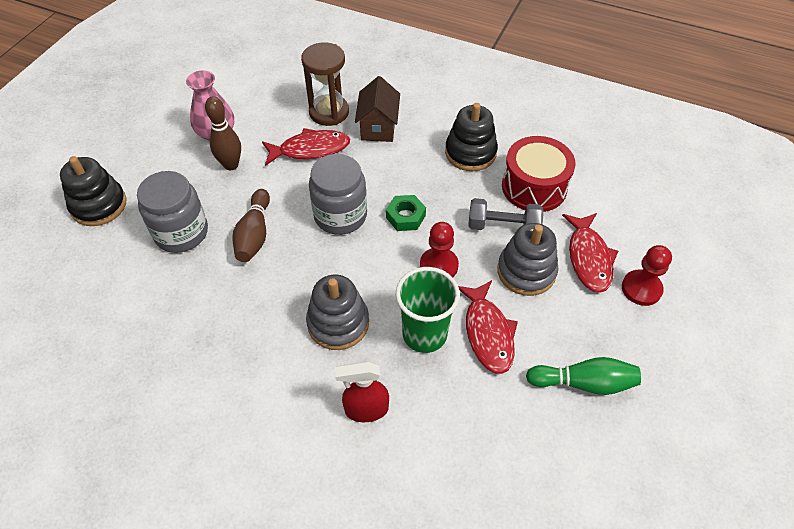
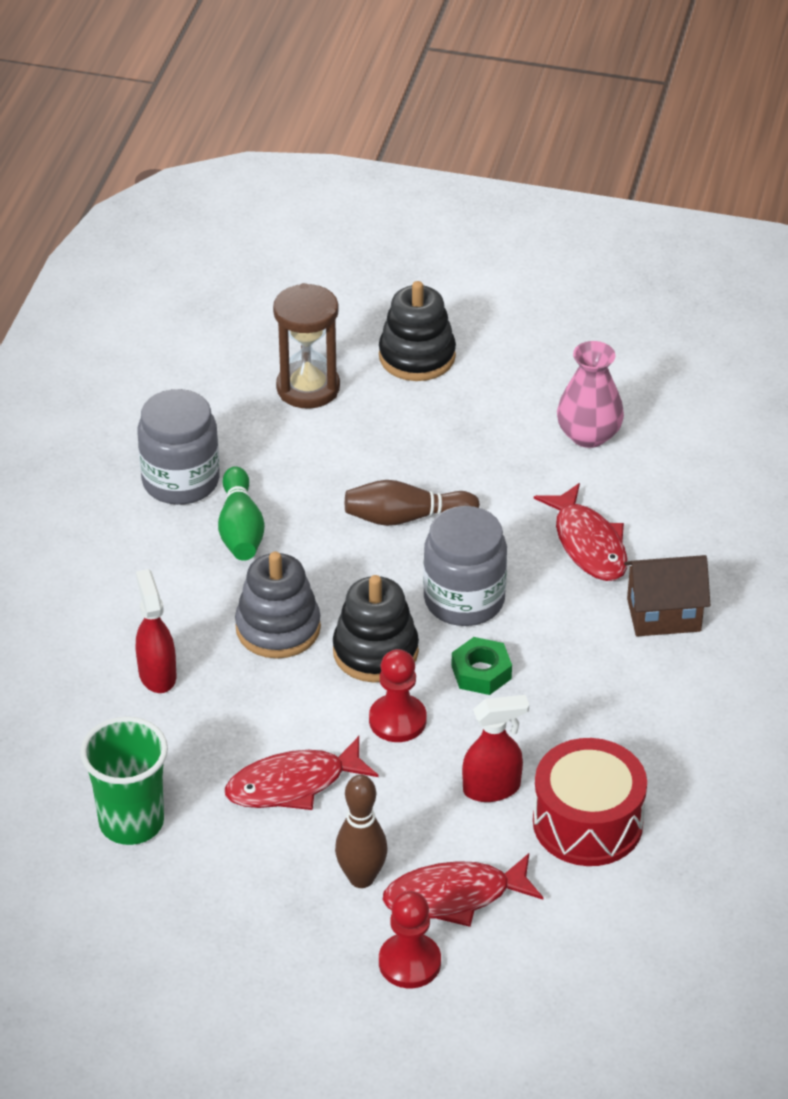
camera: 80 degrees right, 10 degrees down
(181, 233) = (390, 446): grey jar -> grey jar (181, 481)
(231, 165) = (529, 465): brown bowling pin -> brown bowling pin (361, 878)
(329, 112) = (678, 550): brown hourglass -> brown hourglass (308, 388)
(424, 334) = (278, 718): green cup -> green cup (131, 822)
(470, 153) = (641, 736): black stacking toy -> black stacking toy (375, 651)
(503, 226) = (492, 788): grey dumbbell -> red spray bottle
(526, 271) = (410, 821): grey stacking toy -> none
(584, 383) = (232, 893): green bowling pin -> green bowling pin (240, 529)

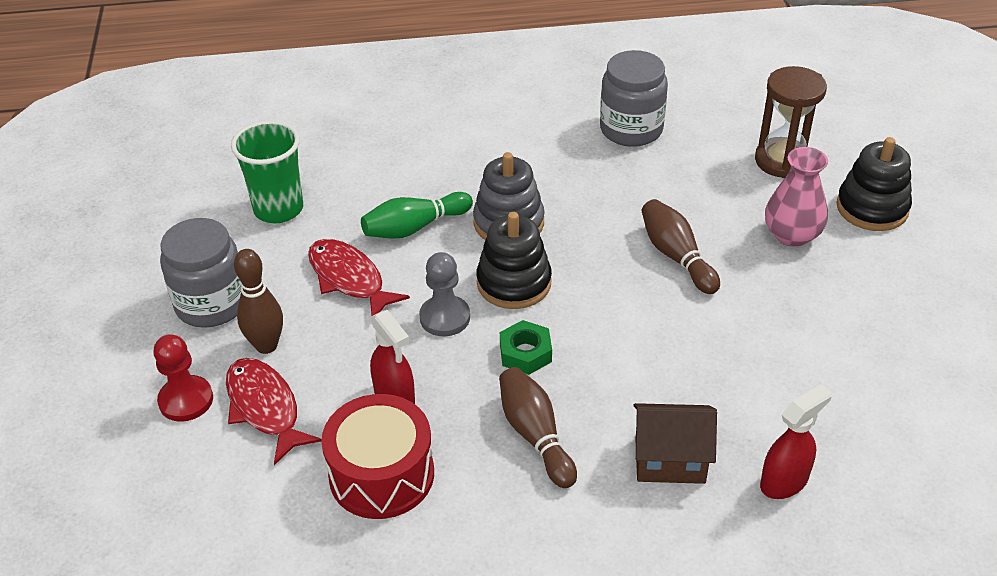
camera: 70 degrees right, 0 degrees up
(157, 674) = (428, 178): red spray bottle -> red spray bottle (784, 481)
(240, 529) = (601, 173): green bowling pin -> green bowling pin (414, 227)
(397, 720) = (445, 317): red pawn -> grey pawn
(464, 600) = (604, 318): grey jar -> grey jar (211, 304)
(588, 435) = (866, 342): pink vase -> pink vase (792, 235)
(588, 544) = (726, 380): red fish -> none
(591, 697) = (535, 435): none -> brown bowling pin
(663, 615) = (670, 460): brown house -> brown house turned 60 degrees counterclockwise

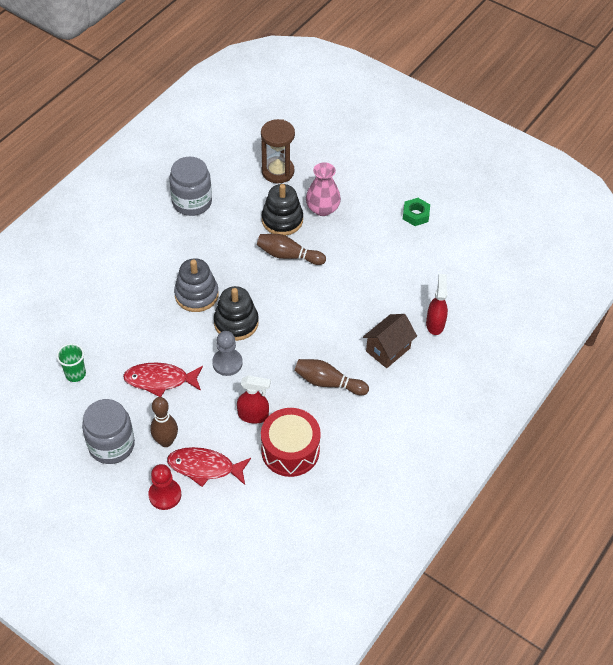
camera: 50 degrees left, 10 degrees up
(278, 209) = (75, 374): green cup -> green cup, size x0.62
(414, 227) = (156, 331): green bowling pin -> none
(525, 353) = (281, 351): green nut -> green nut (416, 215)
(872, 208) = (339, 170): black stacking toy -> black stacking toy (282, 220)

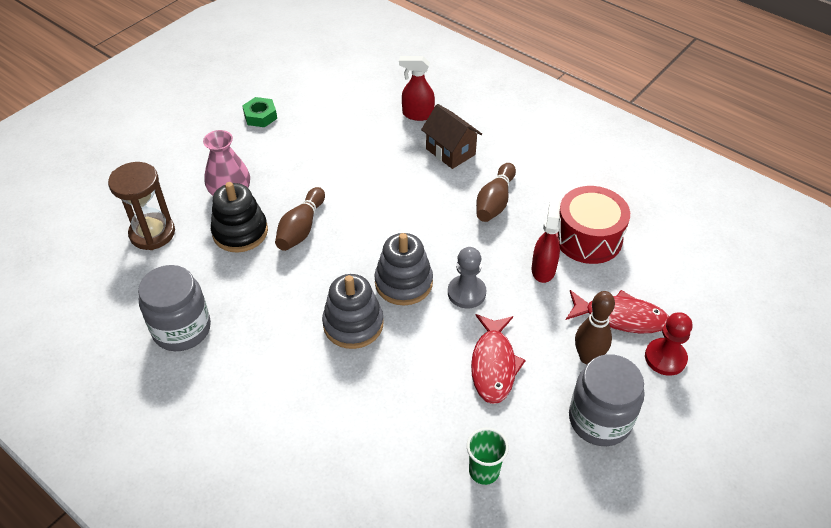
camera: 85 degrees left, 5 degrees down
(205, 467) = (620, 317): red fish -> red fish turned 90 degrees counterclockwise
(236, 322) = (403, 283): black stacking toy -> grey stacking toy

